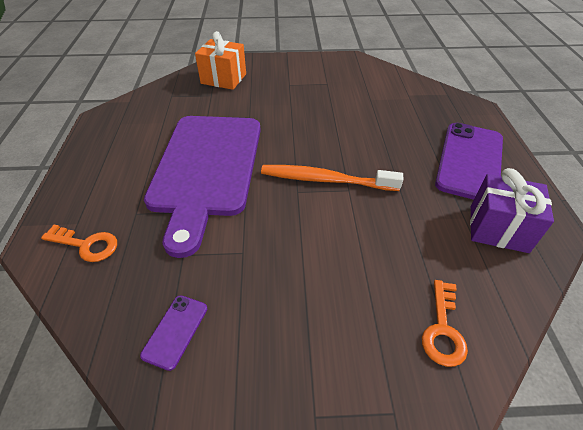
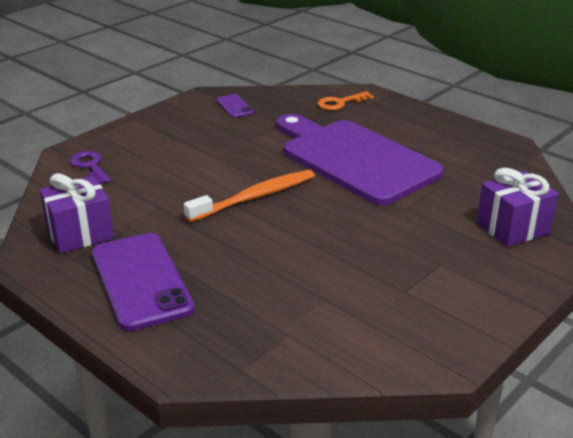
camera: 135 degrees right, 15 degrees down
(223, 79) = (512, 228): orange gift -> purple gift
(443, 329) = (90, 166): orange key -> purple key

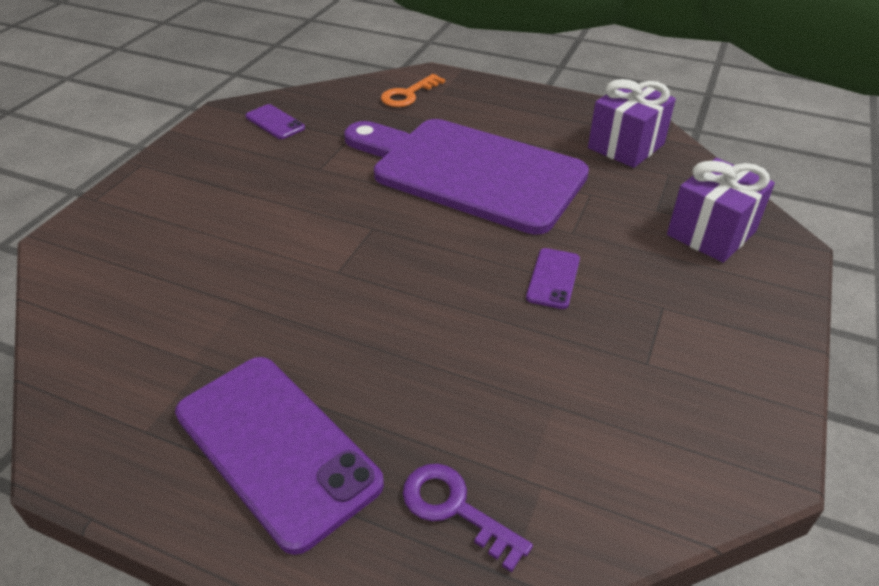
camera: 20 degrees left, 10 degrees up
(80, 234) = (140, 383): purple gift -> purple gift (626, 146)
(90, 166) = (107, 257): purple key -> purple key (455, 509)
(255, 197) = (373, 257): orange toothbrush -> none
(372, 232) = (553, 278): none -> purple phone

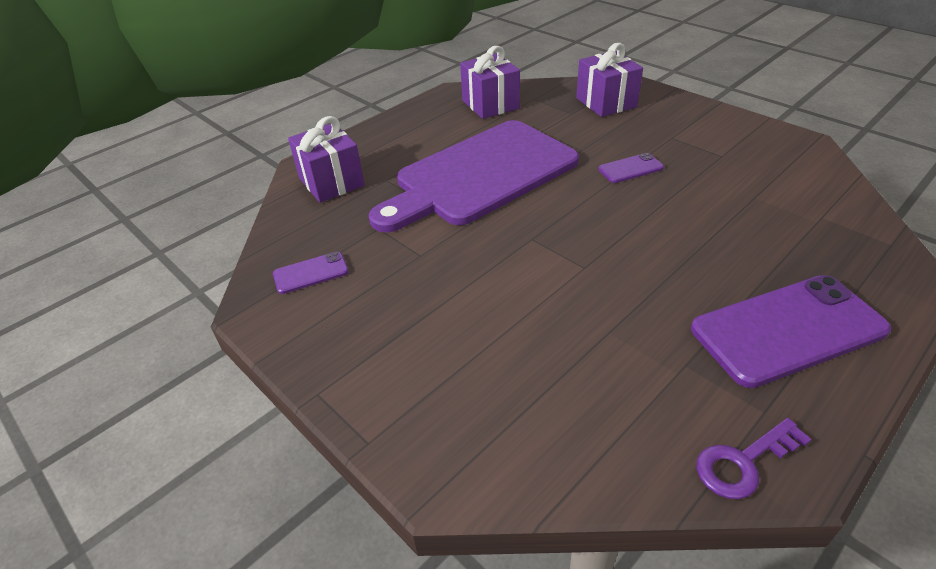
camera: 65 degrees left, 0 degrees up
(408, 94) = (331, 182): orange key -> purple gift
(455, 509) = (843, 254): purple key -> purple key (743, 462)
(553, 278) = (630, 169): purple phone -> purple phone turned 60 degrees counterclockwise

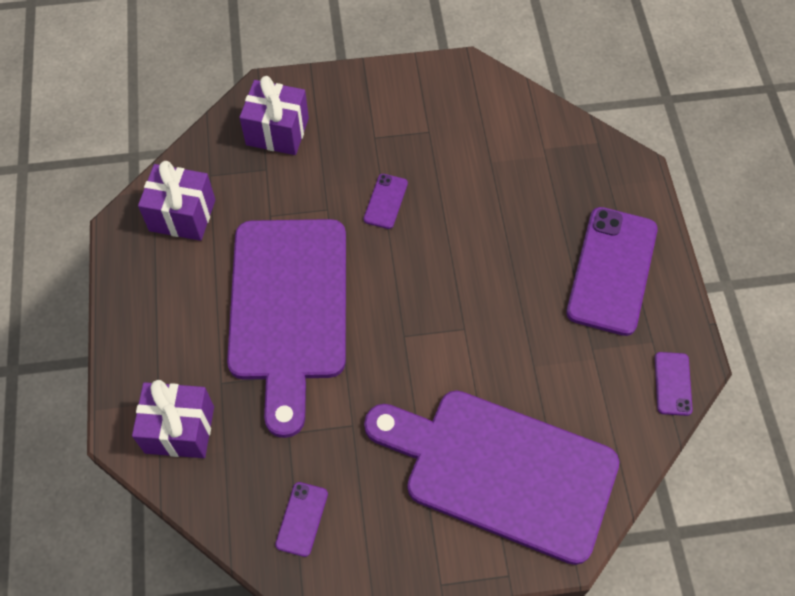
camera: 55 degrees left, 20 degrees up
(475, 370) = (500, 470): none -> purple cutting board
(743, 462) = (672, 383): purple key -> purple phone

